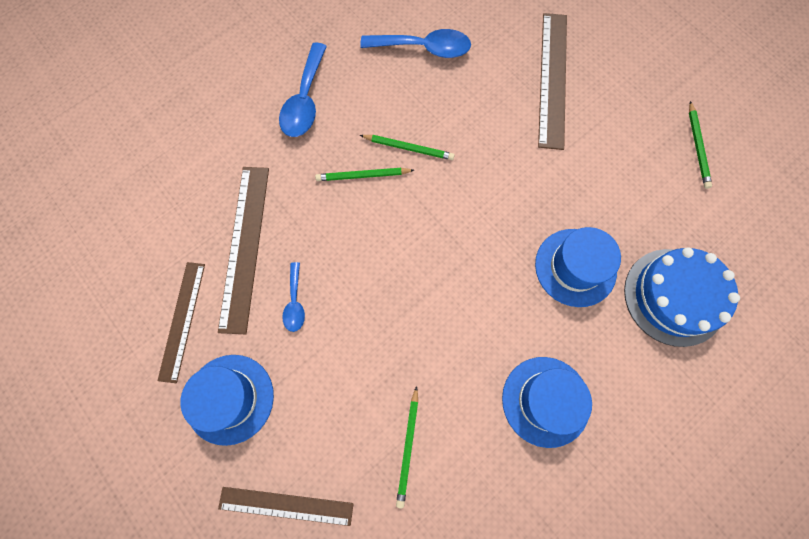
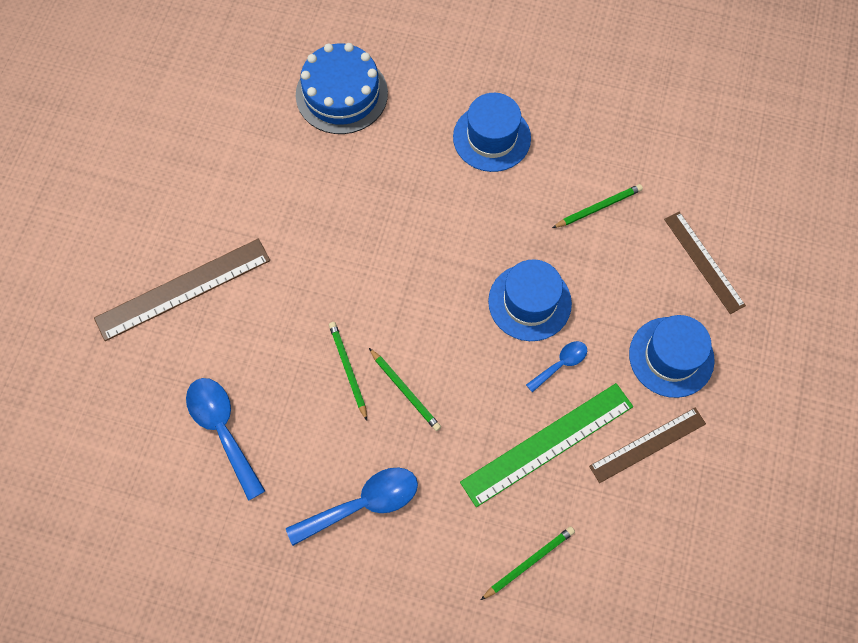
camera: 125 degrees left, 5 degrees down
(244, 246) = (547, 444): brown ruler -> green ruler
(575, 267) = (367, 172): blue hat -> blue hat (529, 302)
(697, 147) = (182, 138): green pencil -> green pencil (528, 562)

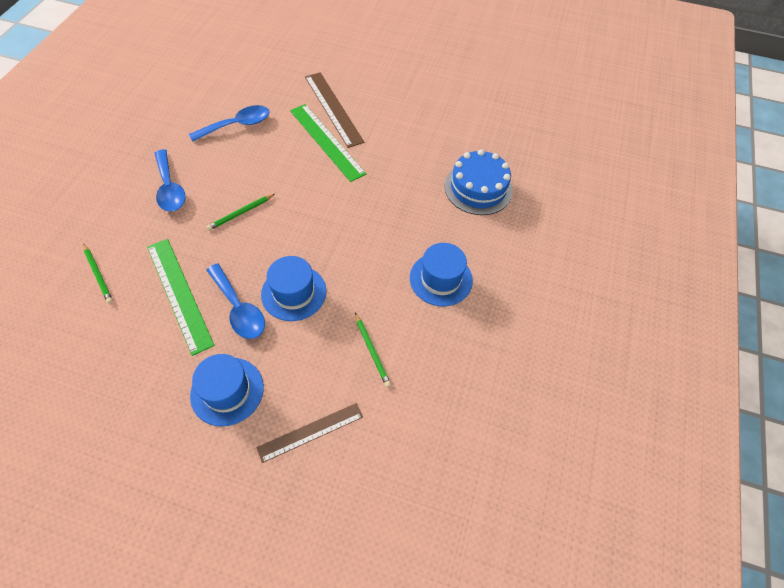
camera: 90 degrees right, 10 degrees down
(257, 291) = (326, 141): none -> green ruler
(348, 370) = (262, 184): green pencil -> none
(561, 364) = (239, 309): blue spoon -> blue spoon, size x1.79
(647, 445) = (158, 362): brown ruler -> none

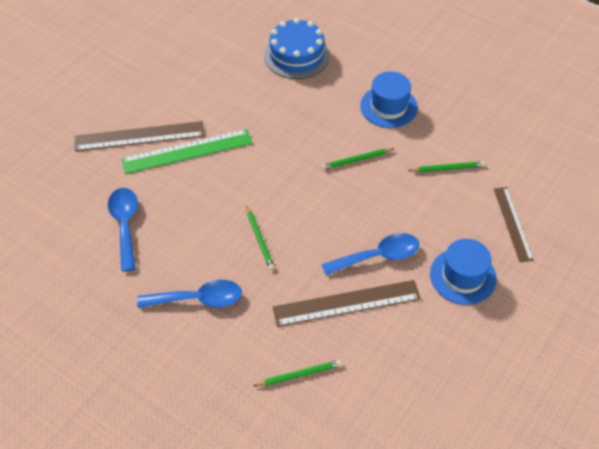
camera: 70 degrees left, 5 degrees down
(179, 294) = (346, 303): green ruler -> brown ruler
(294, 292) = (372, 211): blue hat -> none
(357, 266) = (356, 160): none -> green pencil

